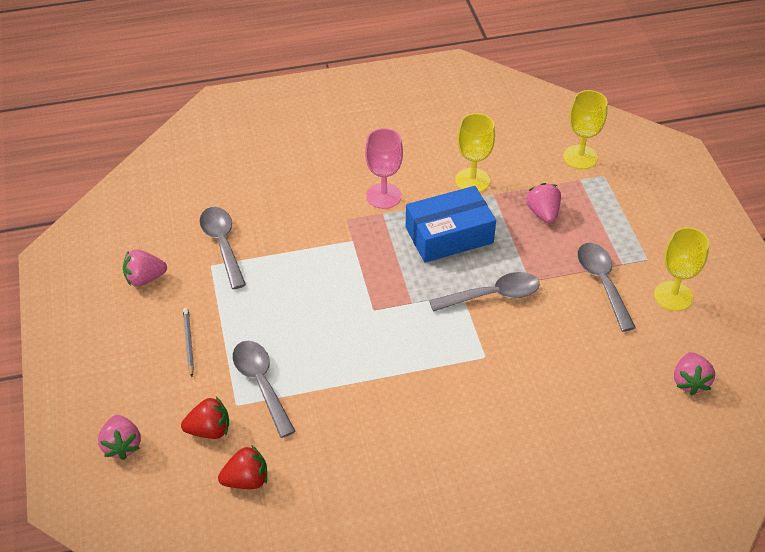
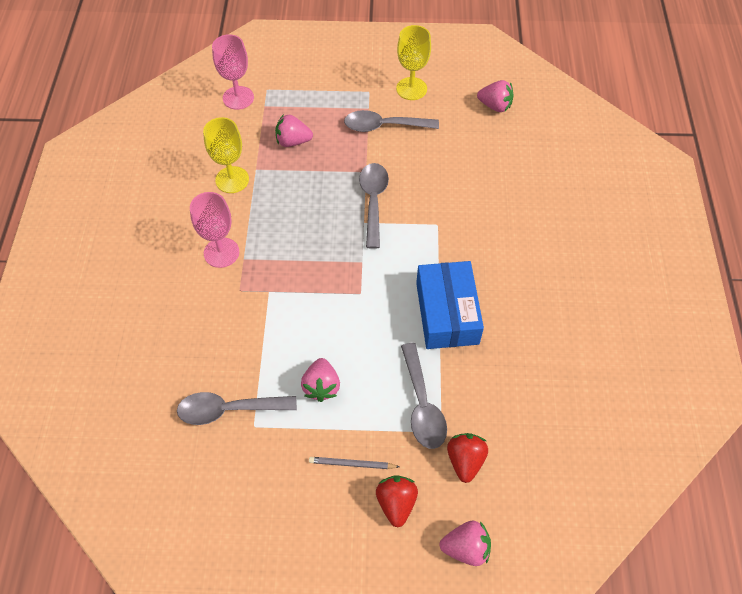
camera: 75 degrees left, 10 degrees up
(145, 278) = (249, 497): pink strawberry -> pink strawberry (321, 386)
(246, 480) = (527, 437): red strawberry -> red strawberry (396, 503)
(261, 384) = (422, 404): grey spoon -> grey spoon turned 90 degrees counterclockwise
(449, 235) = (292, 214): blue box -> blue box (447, 313)
(580, 157) = (238, 98): yellow goblet -> pink goblet

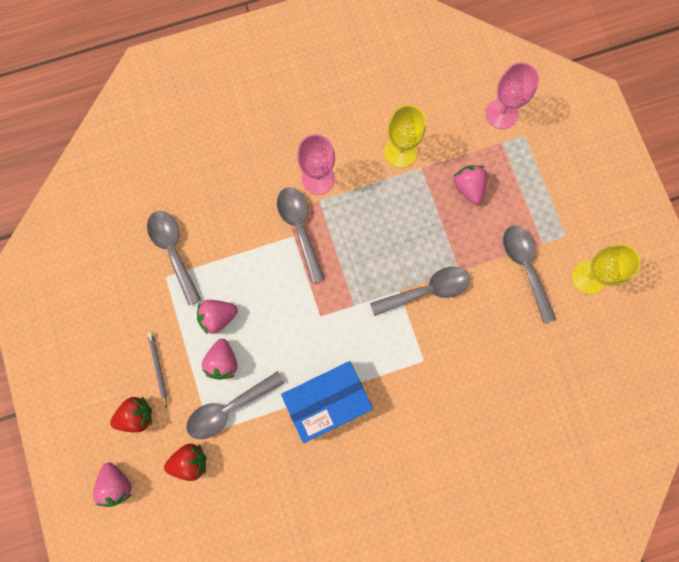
camera: 70 degrees right, 20 degrees up
(264, 284) = (300, 229): none -> grey spoon
(495, 106) = (602, 372): pink strawberry -> pink strawberry (223, 362)

